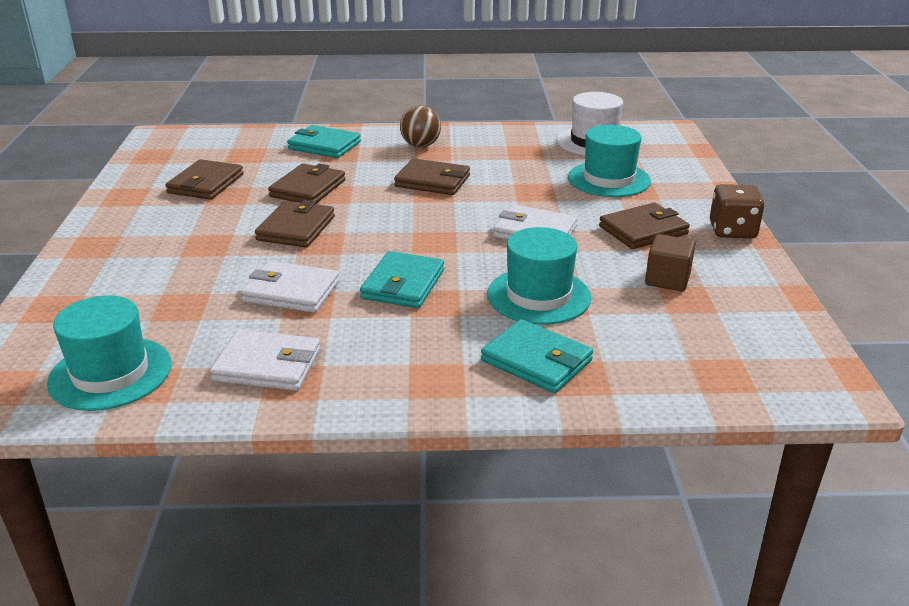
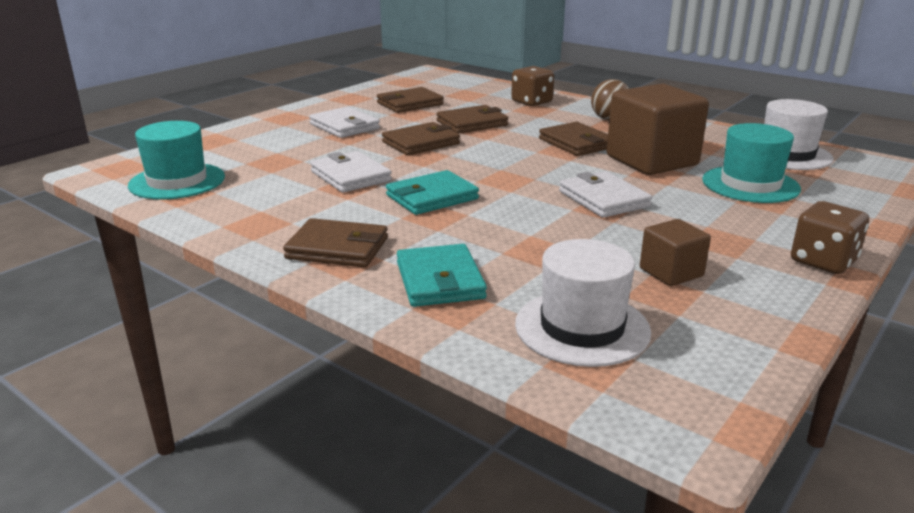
camera: 40 degrees right, 5 degrees down
(267, 365) = (260, 210): white wallet -> white wallet (344, 126)
(324, 145) = (531, 102): turquoise wallet -> brown dice
(514, 180) = (651, 161): none -> brown cube
(538, 296) = (524, 241): turquoise hat -> none
(643, 230) = (716, 230): brown wallet -> brown wallet (337, 248)
(681, 351) = (582, 327): none -> white hat

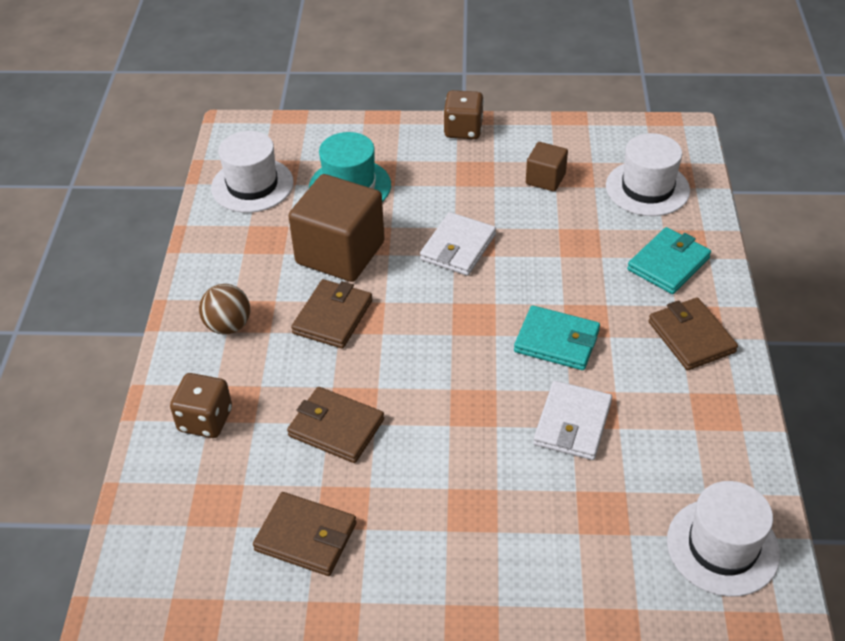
camera: 125 degrees left, 20 degrees up
(177, 181) = (722, 547): turquoise hat -> white hat
(344, 126) = (448, 538): white wallet -> none
(421, 143) = (439, 431): brown wallet -> none

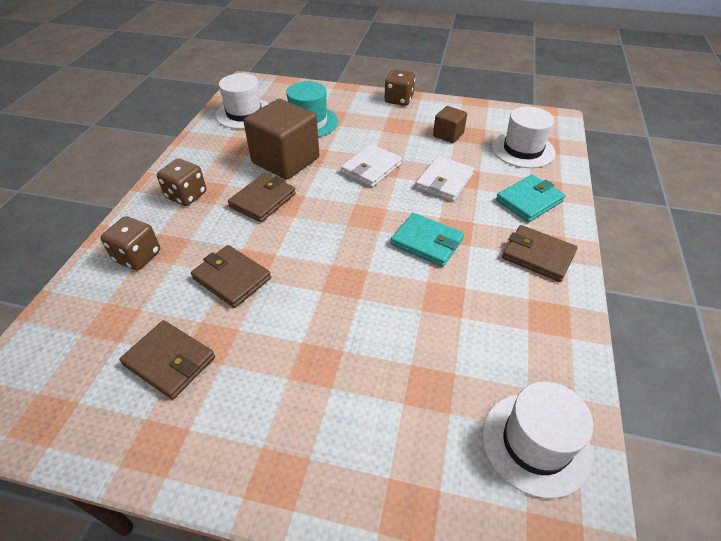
camera: 10 degrees right, 0 degrees up
(228, 326) = (186, 195): brown ball -> brown dice
(572, 423) = (422, 307): white wallet -> white wallet (444, 181)
(691, 337) = (538, 256): brown wallet -> brown wallet turned 45 degrees counterclockwise

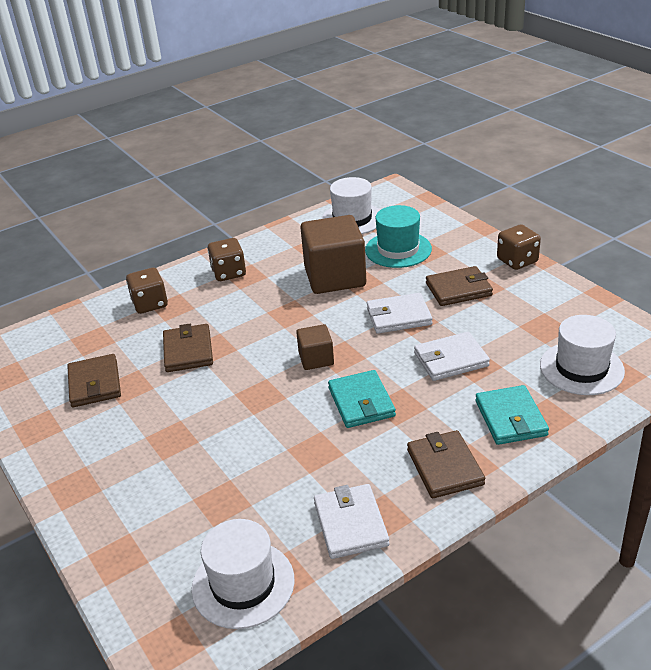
camera: 45 degrees right, 10 degrees down
(263, 200) = (277, 303): brown wallet -> brown wallet (458, 289)
(448, 135) = (519, 317): brown cube -> brown cube (316, 359)
(529, 201) = (510, 418): turquoise wallet -> turquoise wallet turned 75 degrees clockwise
(539, 336) = (350, 524): none -> white wallet

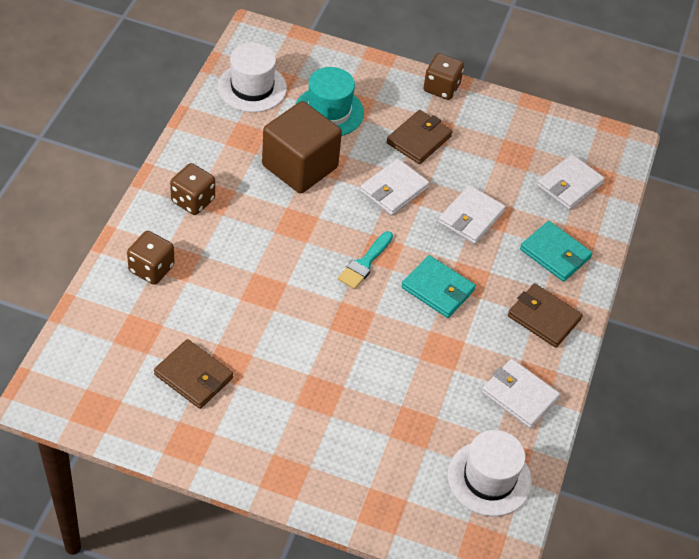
camera: 45 degrees left, 15 degrees up
(188, 351) = (244, 304): brown wallet -> none
(316, 359) = (365, 263): brown cube -> turquoise brush
(581, 368) = (569, 185): white hat -> white wallet

